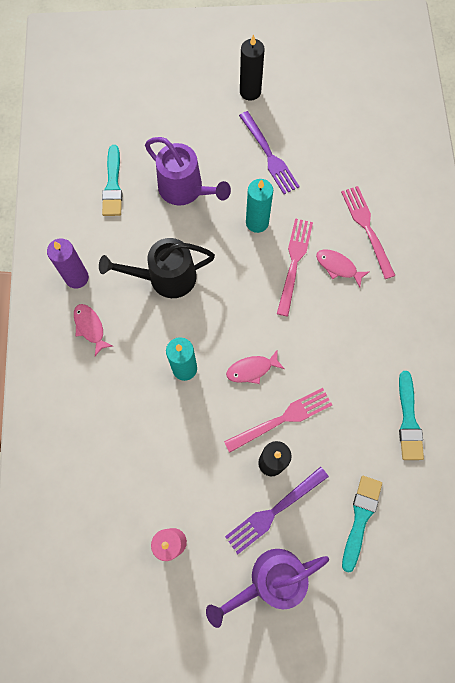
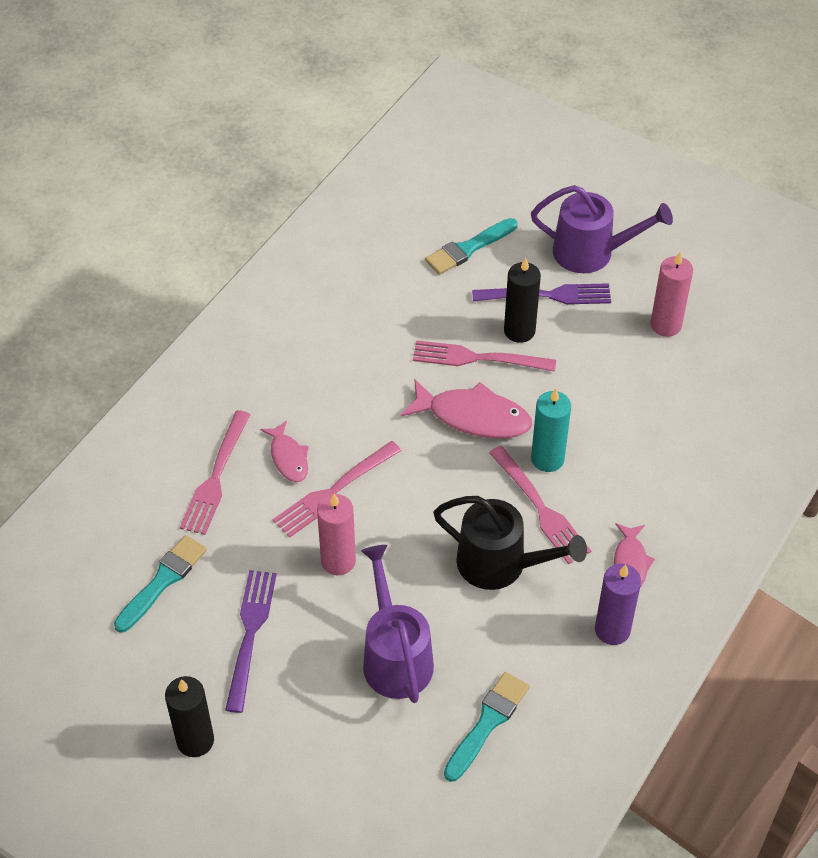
camera: 145 degrees left, 20 degrees down
(166, 330) = (540, 508): none -> pink fork
(252, 369) = (473, 417): pink fish -> pink fish, size x1.71
(257, 222) = (338, 561): turquoise candle -> pink candle
(408, 420) = (351, 289): turquoise brush -> turquoise brush (163, 581)

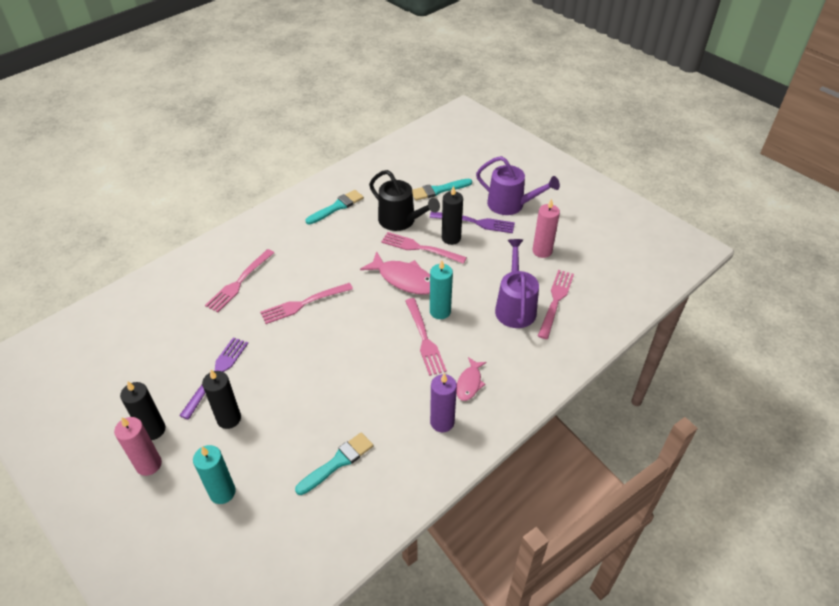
camera: 15 degrees right, 5 degrees down
(163, 581) = (181, 333): turquoise brush -> turquoise brush (337, 207)
(288, 457) = (285, 280): pink fish -> none
(301, 697) = (229, 419): none -> black candle
(338, 561) = (288, 343): pink candle -> pink candle (149, 464)
(341, 805) = (222, 492): none -> turquoise candle
(395, 657) = (297, 407): purple watering can -> purple watering can (515, 307)
(500, 564) = (386, 366): black watering can -> black watering can (401, 220)
(712, 405) = (555, 301): none -> pink fork

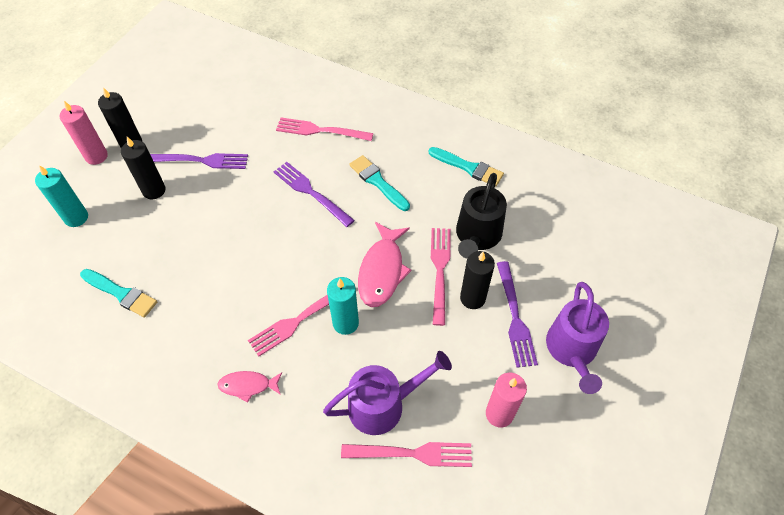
camera: 70 degrees right, 10 degrees up
(304, 304) = (311, 192): pink fork -> purple fork
(438, 190) = (553, 258): turquoise brush -> turquoise brush (378, 182)
(442, 422) = (188, 373): purple candle -> none

